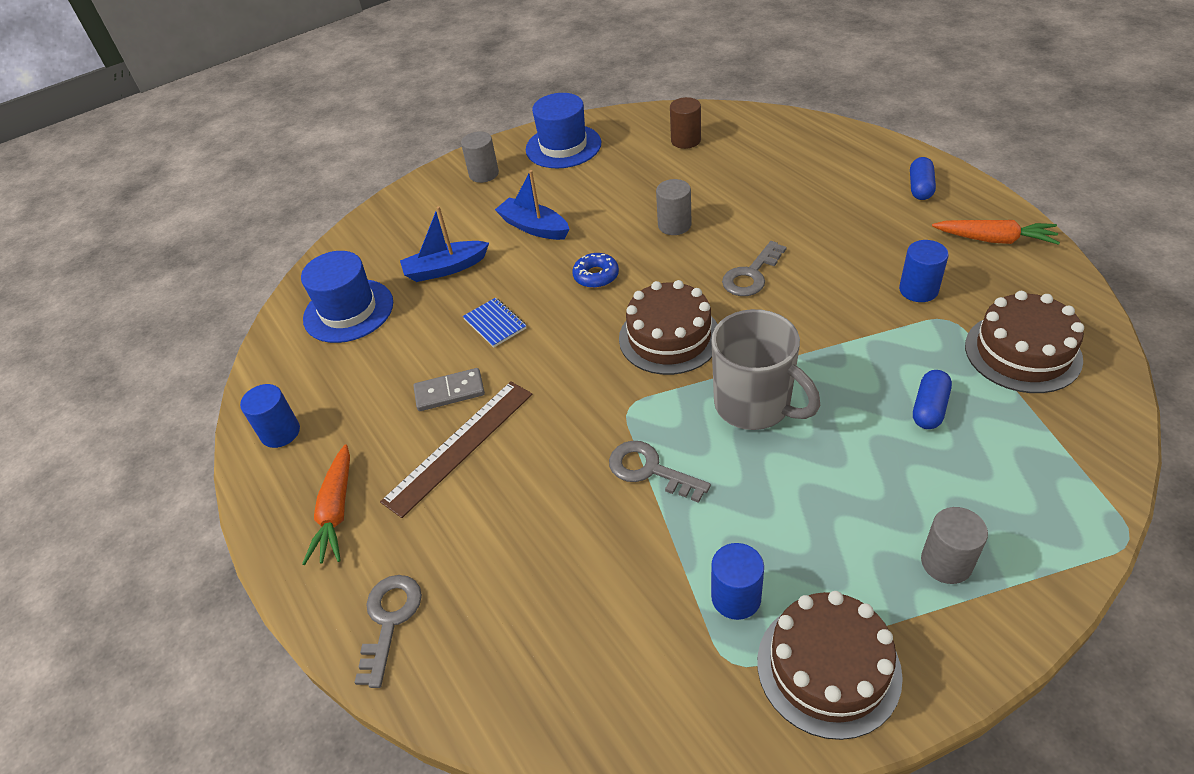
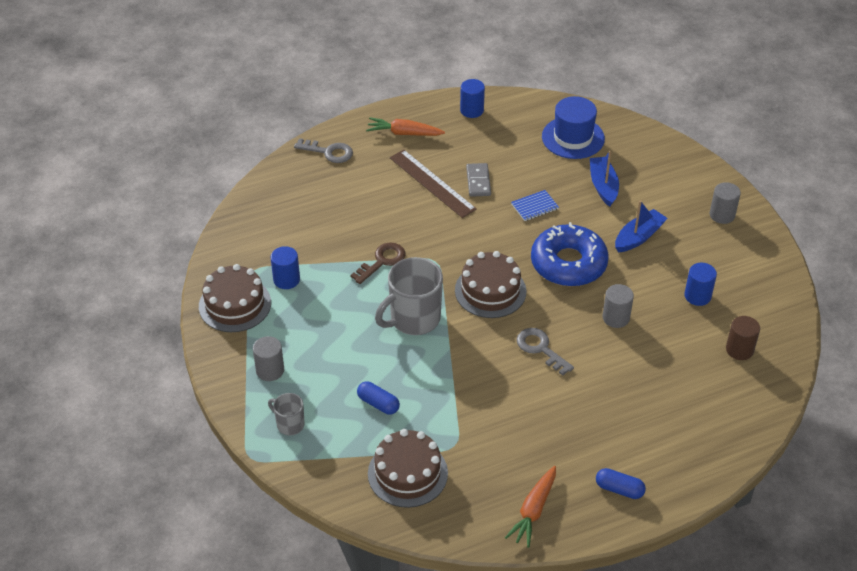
camera: 95 degrees right, 0 degrees up
(563, 146) = (751, 268): blue hat -> none
(596, 276) = (568, 263): blue donut -> blue donut, size x2.20
(649, 470) = (382, 261): grey key -> brown key
(918, 290) = (491, 440): blue cylinder -> blue cylinder (697, 296)
(1033, 504) = (289, 424): none -> grey mug

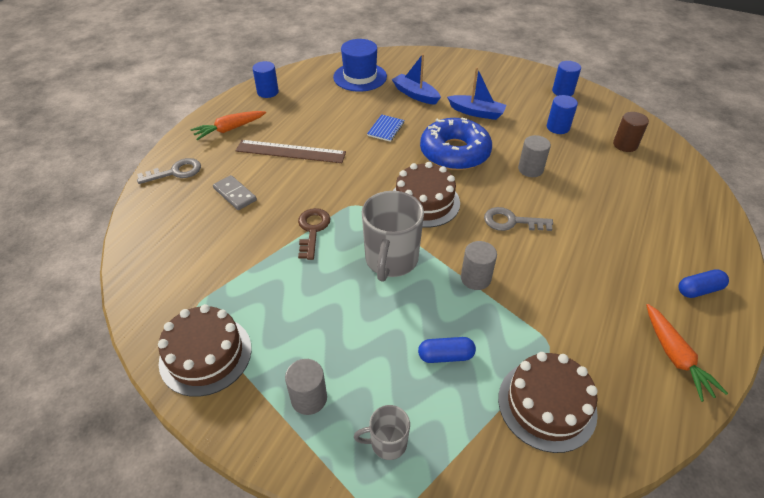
camera: 40 degrees left, 0 degrees up
(286, 279) = (238, 297): blue cylinder -> blue cylinder (562, 91)
(478, 181) = (325, 133): grey domino -> grey domino (235, 194)
(638, 237) = (476, 112): blue boat -> blue boat turned 105 degrees clockwise
(722, 215) = (506, 76): grey cylinder -> grey cylinder (475, 278)

